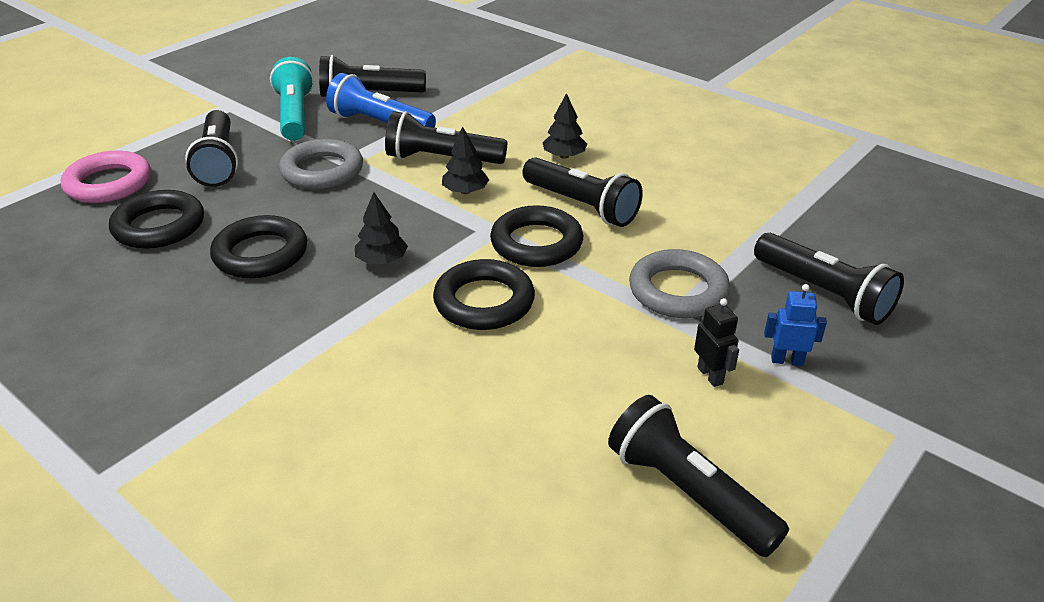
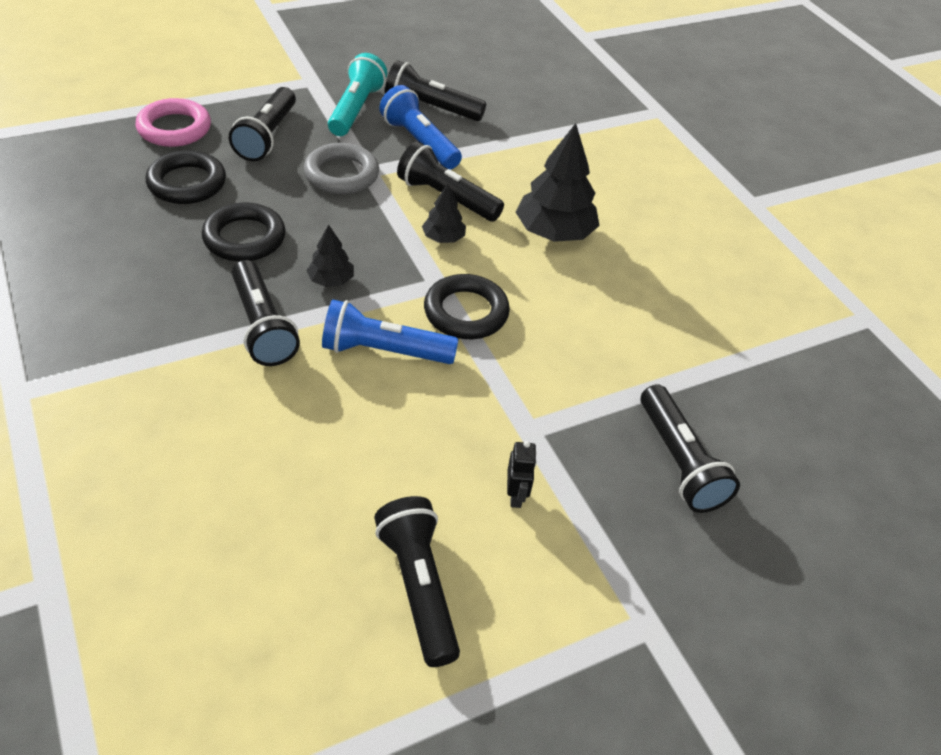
camera: 20 degrees right, 10 degrees up
(484, 301) = (384, 351): black ring -> blue flashlight
(564, 156) = (554, 232): black tree -> black tree, size x1.92
(581, 206) = (531, 290): black flashlight -> black flashlight (262, 326)
(678, 291) = (551, 406): grey ring -> none
(787, 360) = (592, 510): blue robot -> none

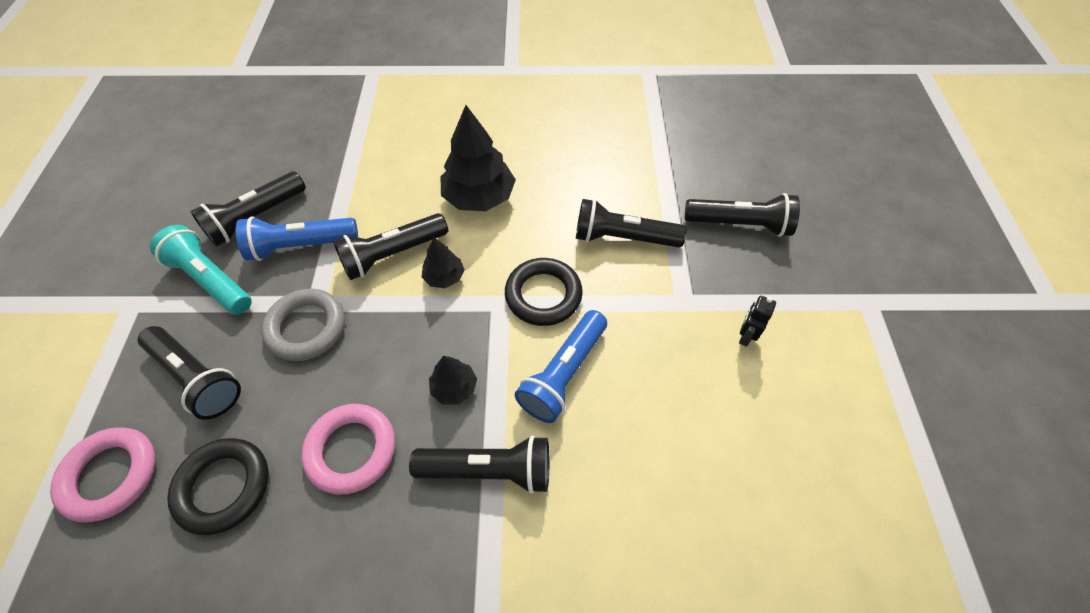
camera: 60 degrees left, 10 degrees up
(244, 238) = (351, 450): black ring -> pink ring
(418, 586) = (815, 435): black flashlight -> black flashlight (623, 238)
(516, 495) = (745, 336): black robot -> black robot turned 90 degrees counterclockwise

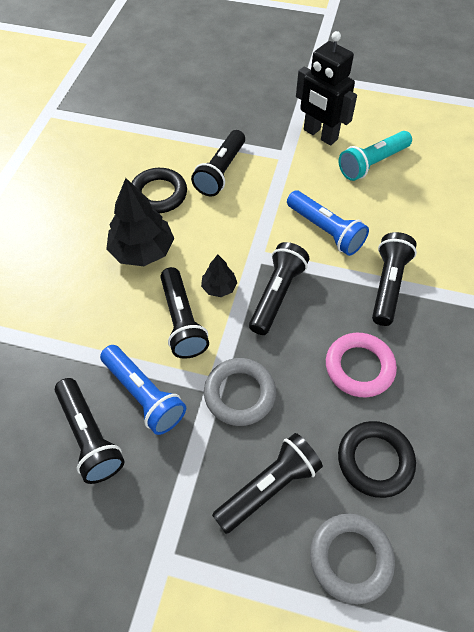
camera: 75 degrees left, 0 degrees up
(110, 475) = (350, 558): pink ring -> grey ring
(211, 280) = (157, 479): turquoise flashlight -> turquoise flashlight (372, 163)
(301, 246) = (144, 395): blue flashlight -> blue flashlight turned 45 degrees counterclockwise
(454, 387) = (321, 295): black tree -> none
(543, 295) = (257, 228): black ring -> black ring (158, 194)
(740, 224) = (232, 110): black flashlight -> black flashlight (277, 295)
(745, 336) = (320, 135): black robot -> black robot, size x2.31

